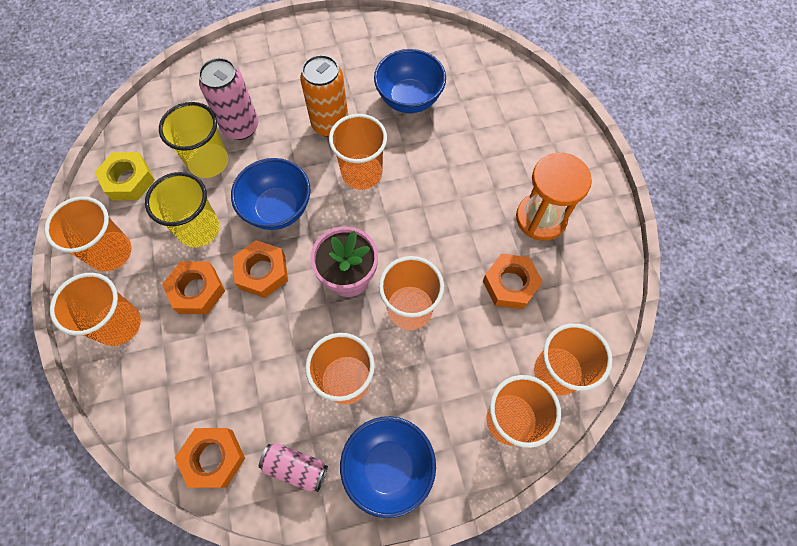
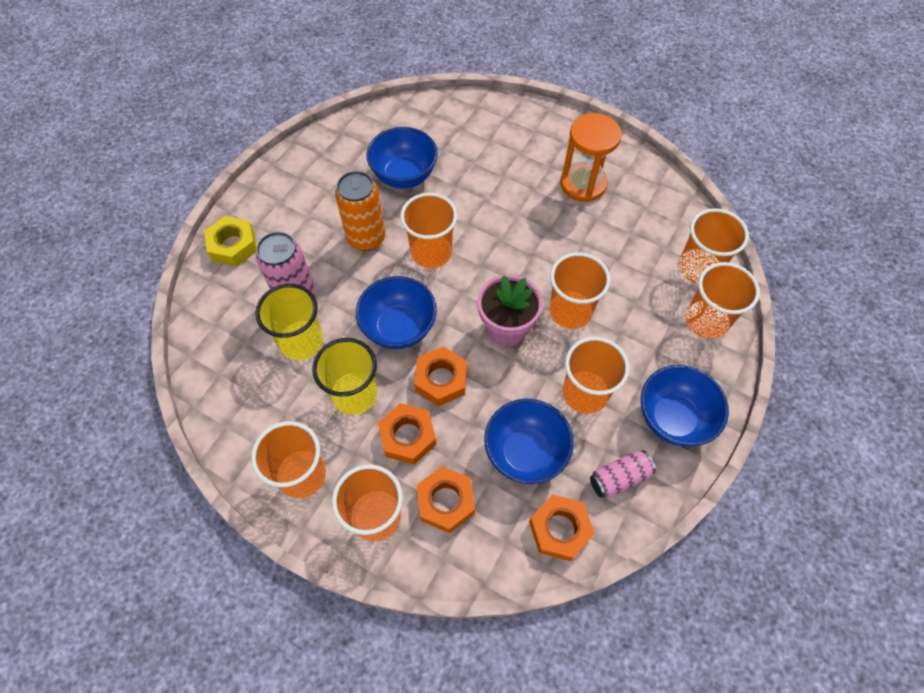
camera: 45 degrees left, 5 degrees down
(128, 180) = (248, 411): yellow nut -> yellow nut (233, 245)
(255, 380) = (525, 452): none -> blue bowl
(510, 284) = (612, 240): orange nut -> orange nut (445, 501)

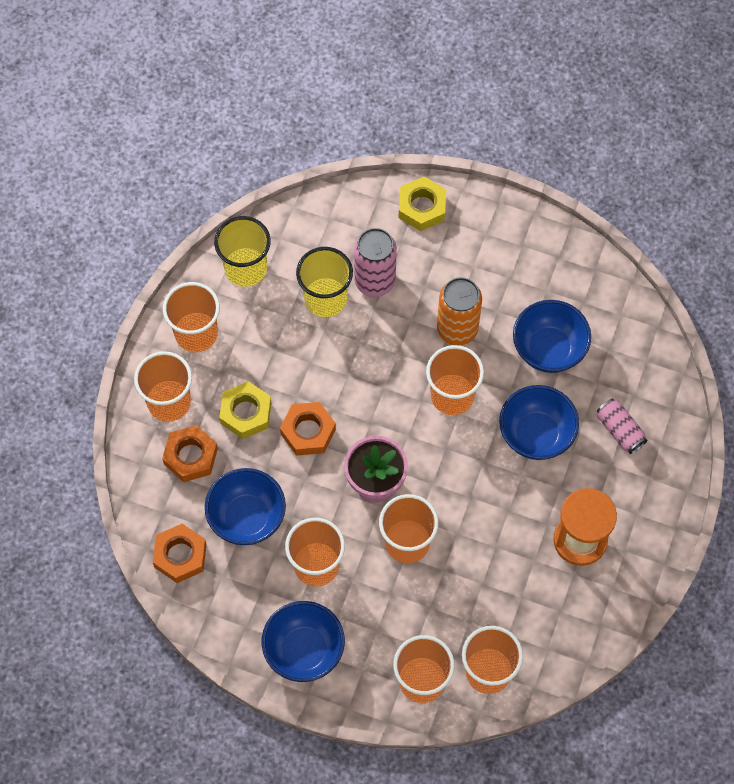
camera: 80 degrees right, 5 degrees up
(355, 394) = (279, 358): yellow cup -> yellow cup (246, 268)
(399, 328) = (357, 383): blue bowl -> blue bowl (536, 434)
(408, 436) = (246, 413): orange nut -> yellow nut
(619, 478) = (235, 603): pink can -> pink can (620, 430)

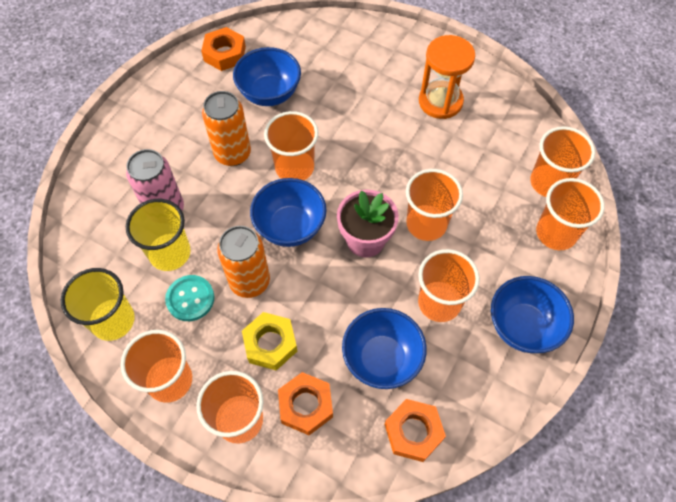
camera: 80 degrees left, 5 degrees down
(280, 330) = (190, 299): none -> turquoise button
(308, 380) = (250, 281): none -> orange can
(308, 431) = (303, 289): orange nut -> orange nut (224, 54)
(422, 207) = (105, 161): yellow nut -> none
(536, 434) = (343, 115): blue bowl -> blue bowl (290, 227)
(620, 430) = (351, 61): pink can -> none

